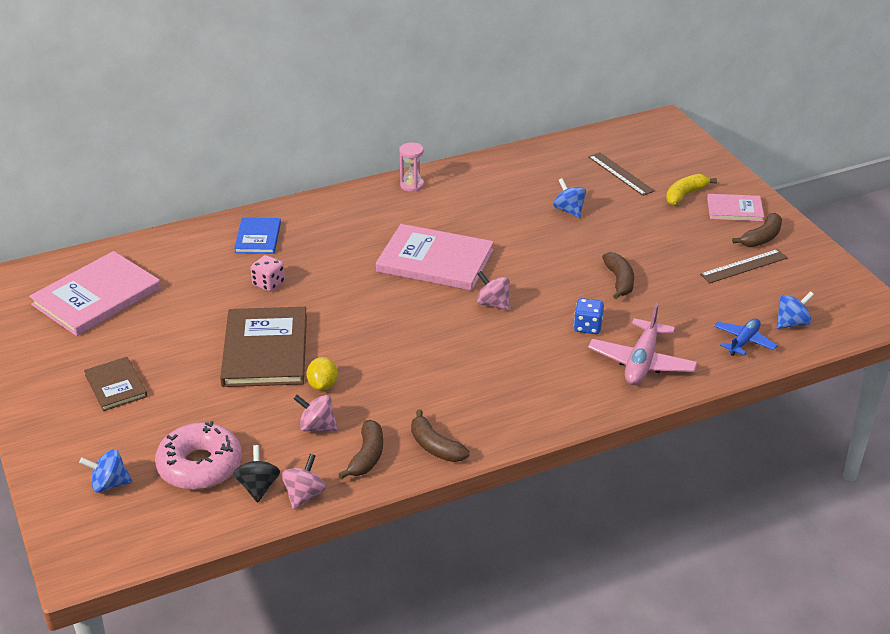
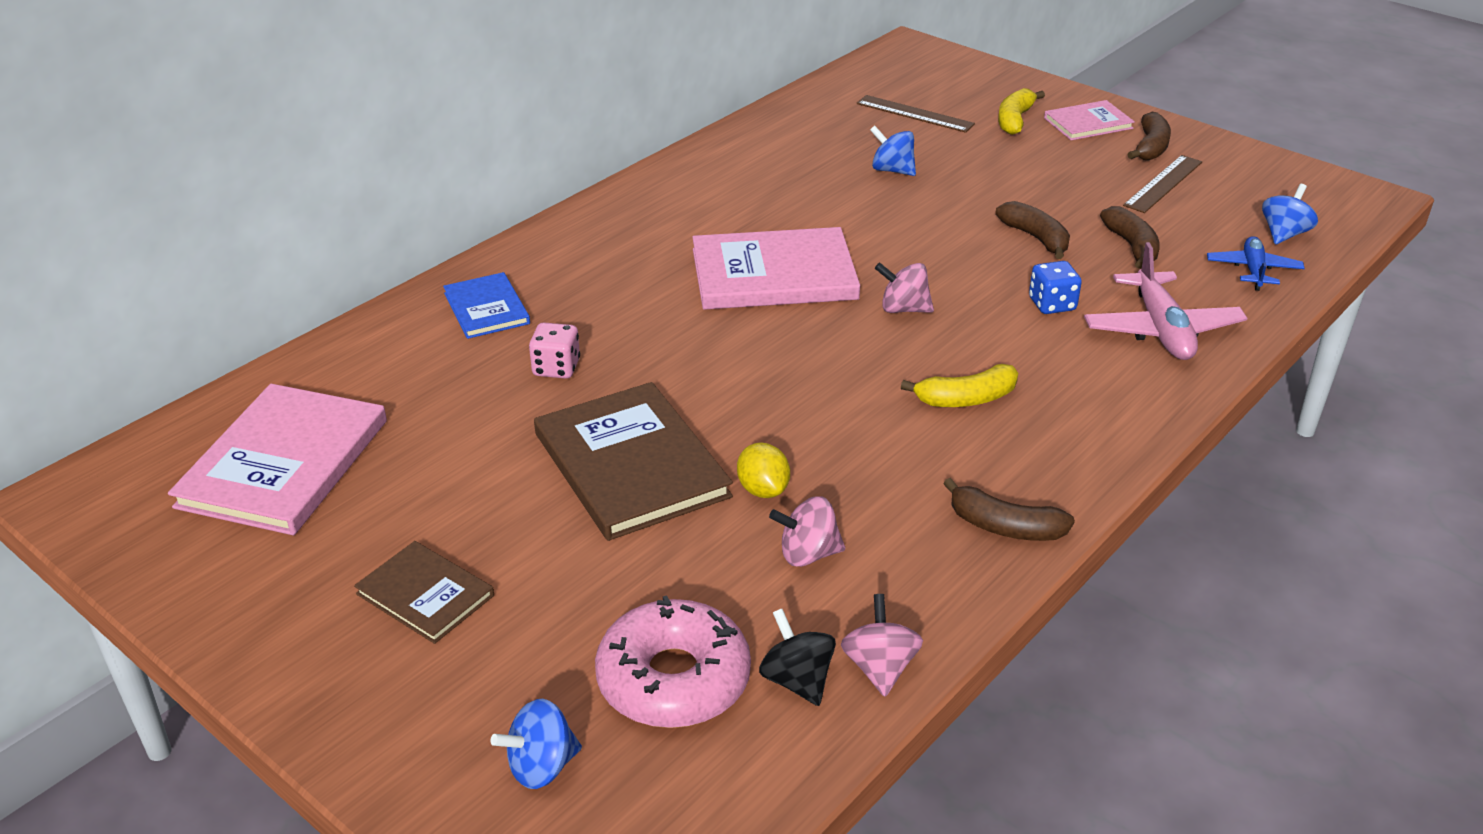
camera: 25 degrees left, 0 degrees up
(367, 456) = (921, 574): brown banana -> brown banana (1131, 246)
(412, 185) = (655, 187): pink hourglass -> none
(480, 369) = (966, 399): none -> yellow banana

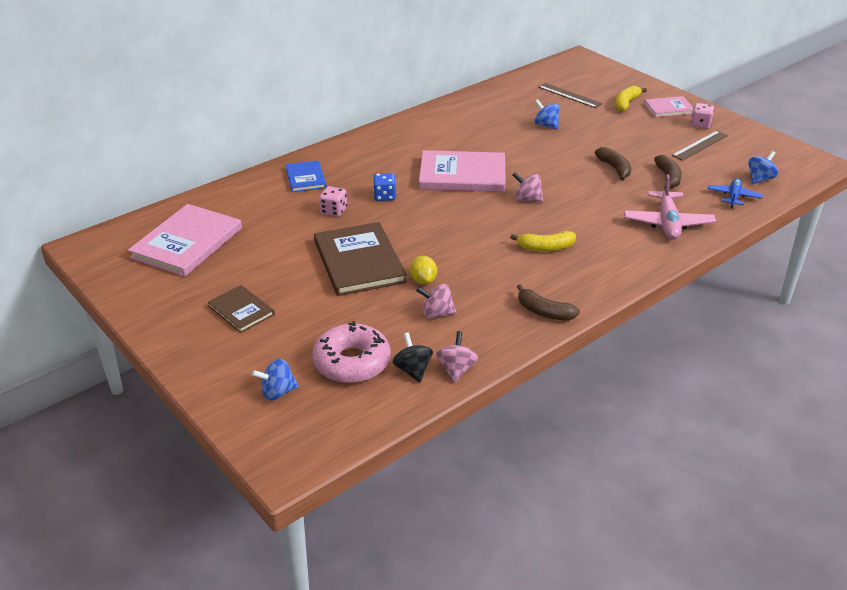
camera: 10 degrees right, 0 degrees up
(1052, 304) = (610, 204): blue dice -> blue dice (384, 196)
(1150, 147) = (700, 125): brown banana -> pink dice

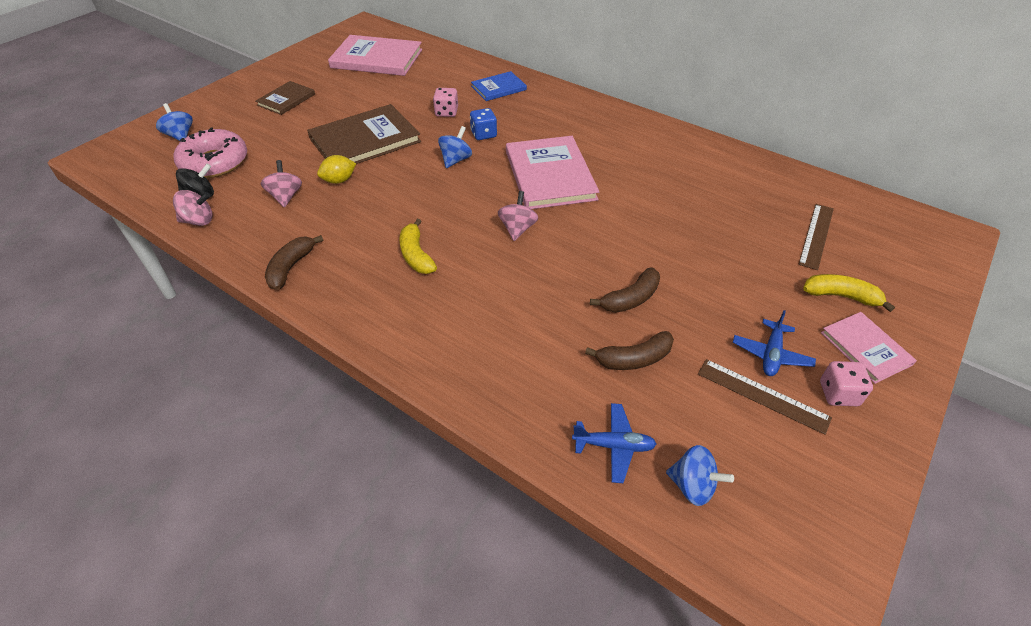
camera: 75 degrees right, 10 degrees up
(546, 125) = (711, 223): blue spinning top -> blue spinning top (456, 160)
(667, 223) = (506, 364): pink plane -> none
(669, 135) = (771, 354): none -> blue plane

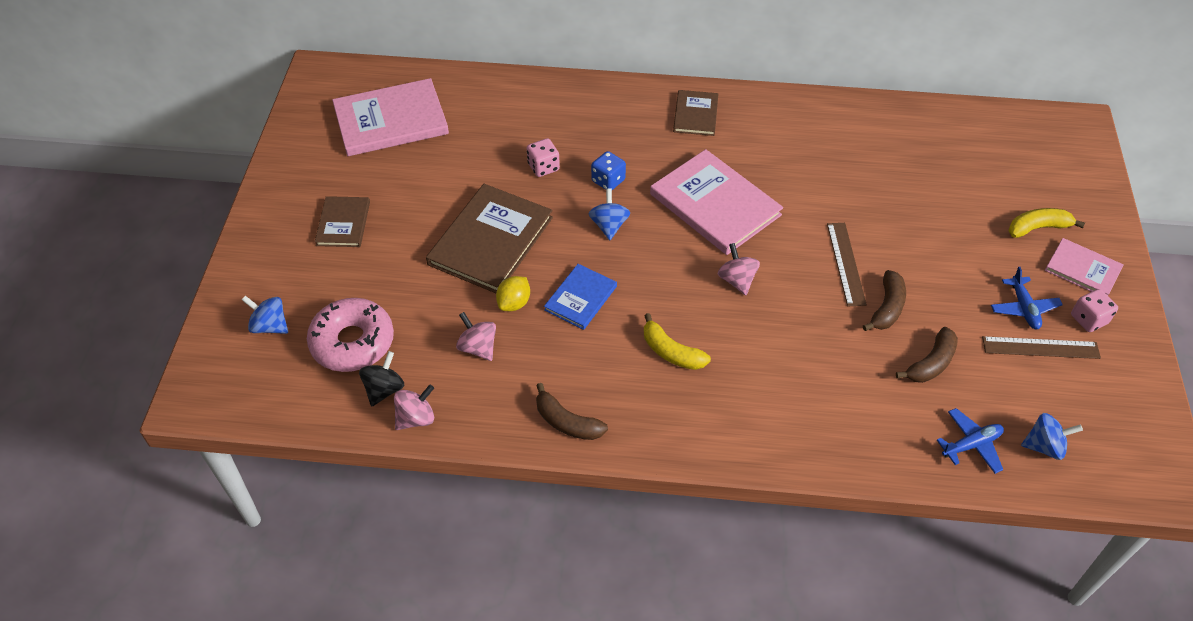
camera: 30 degrees left, 5 degrees up
(291, 267) = (567, 422): brown banana -> brown banana turned 45 degrees counterclockwise
(498, 88) = (569, 111): blue book -> blue book (580, 298)
(590, 118) = (696, 114): none -> brown book
(816, 235) = (983, 173): brown ruler -> brown ruler (845, 263)

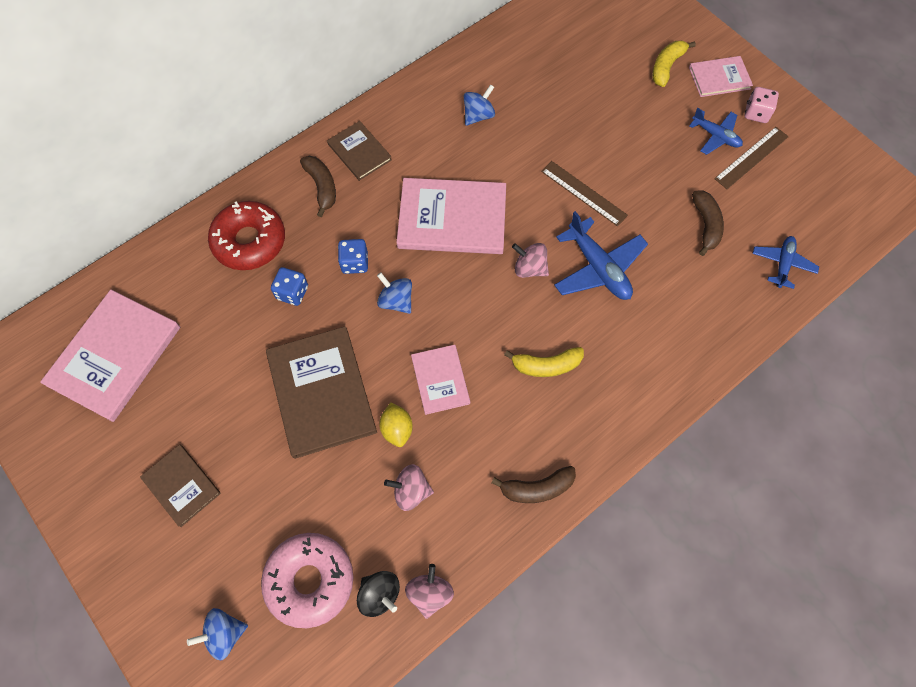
camera: 45 degrees left, 15 degrees up
(384, 389) = (380, 594): black spinning top -> black spinning top turned 150 degrees clockwise
(543, 167) = (292, 292): pink dice -> blue dice
(552, 116) = (249, 241): none -> red donut
(580, 298) = (440, 380): blue book -> pink book
(794, 321) = (598, 268): none -> blue plane
(887, 308) = (641, 206): brown banana -> brown banana (322, 187)
(1044, 446) = (818, 228): blue spinning top -> blue spinning top (478, 115)

